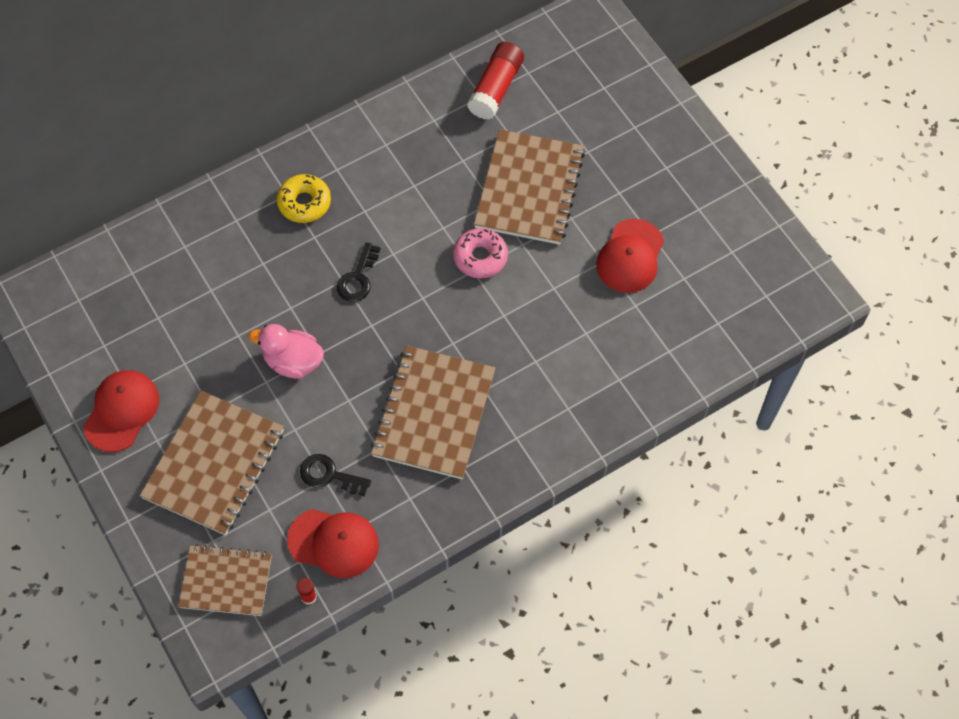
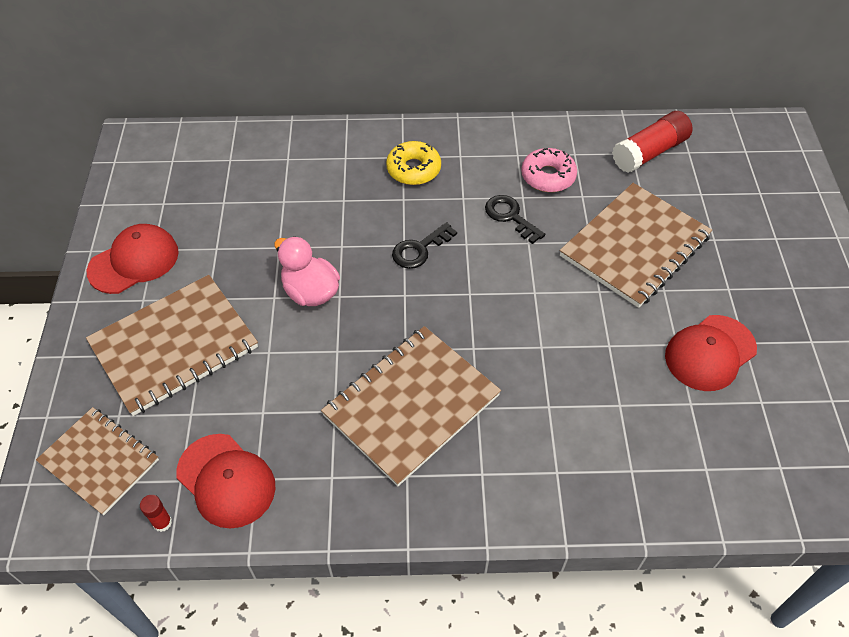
camera: 30 degrees right, 10 degrees down
(329, 475) = (269, 411): black key -> black key (510, 217)
(480, 257) = (549, 284): pink donut -> pink donut (548, 176)

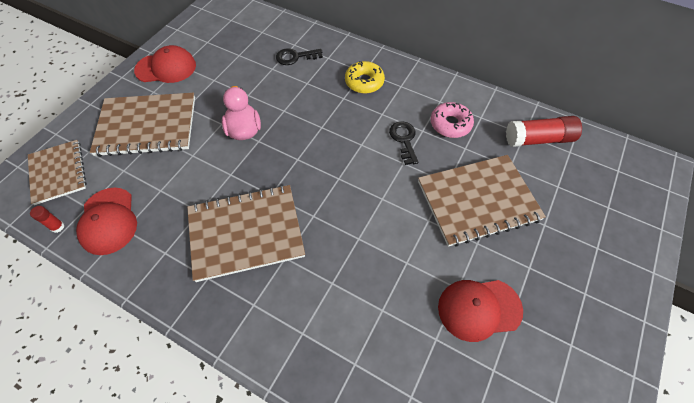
camera: 30 degrees right, 5 degrees up
(420, 249) = (329, 134): black key -> black key (295, 57)

